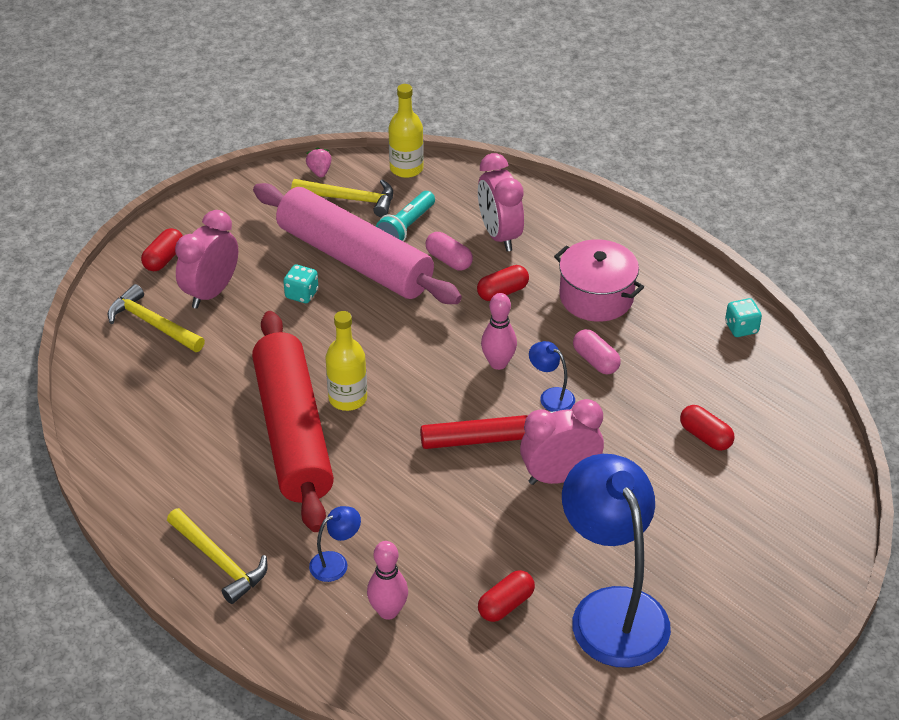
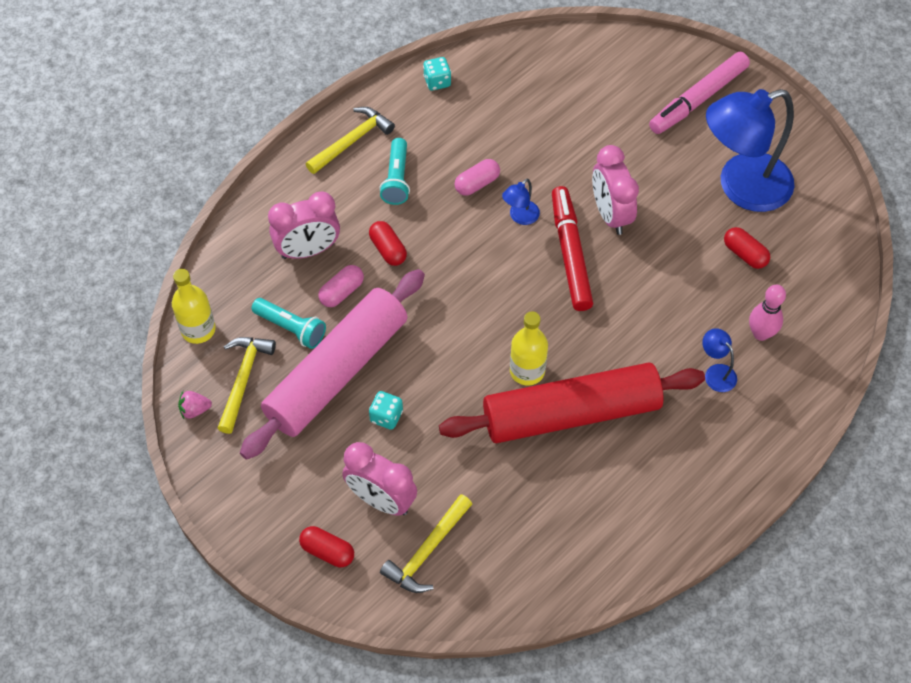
camera: 90 degrees left, 15 degrees up
(220, 562) = (724, 461): yellow hammer -> yellow hammer (352, 141)
(498, 363) = (480, 254): pink bowling pin -> none
(596, 297) = (396, 179): pink pot -> turquoise flashlight
(705, 436) = (562, 116): red capsule -> none
(753, 574) = (698, 99): none -> pink marker

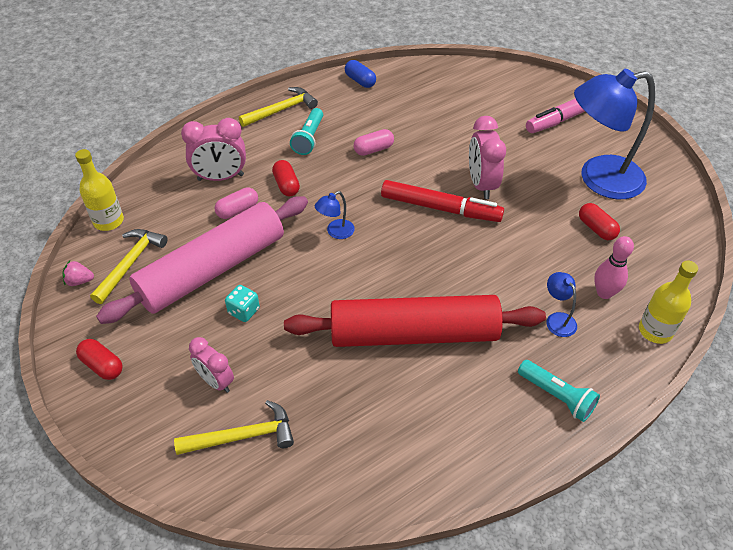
camera: 10 degrees right, 10 degrees down
(291, 328) = (186, 231): turquoise flashlight -> turquoise flashlight (557, 396)
(327, 551) = (149, 420): red capsule -> red capsule (102, 365)
(381, 500) = (216, 381): pink clock -> pink clock, size x0.66
(426, 551) = (243, 436): yellow hammer -> yellow hammer turned 150 degrees counterclockwise
(437, 82) = (360, 81): turquoise dice -> blue capsule
(520, 217) = (403, 177): blue lamp -> blue lamp (335, 232)
(527, 371) = (381, 292): yellow bottle -> yellow bottle (655, 331)
(570, 253) = (440, 208): red marker -> red marker turned 105 degrees clockwise

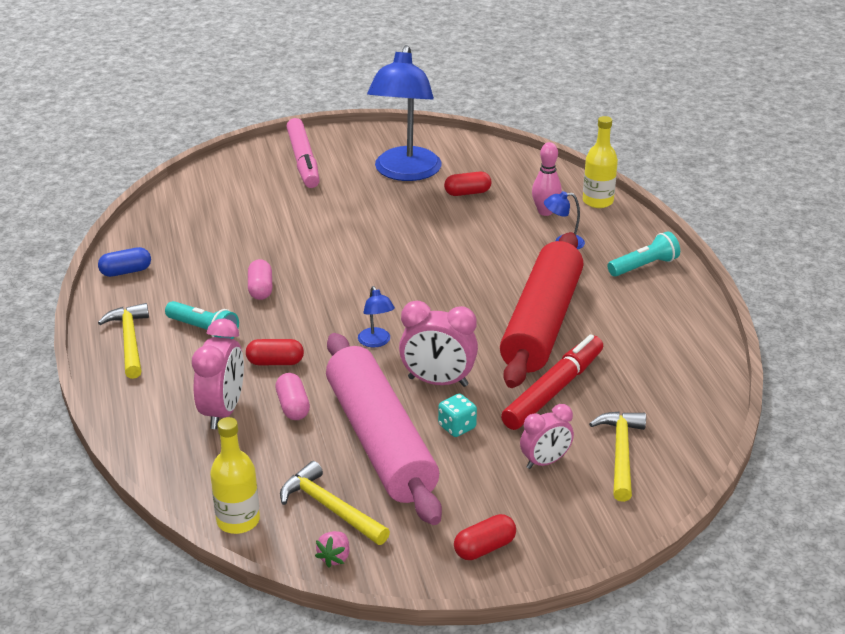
camera: 70 degrees left, 15 degrees down
(440, 208) = (384, 268): red marker -> red marker (553, 390)
(481, 184) = (367, 236): pink clock -> pink clock (438, 382)

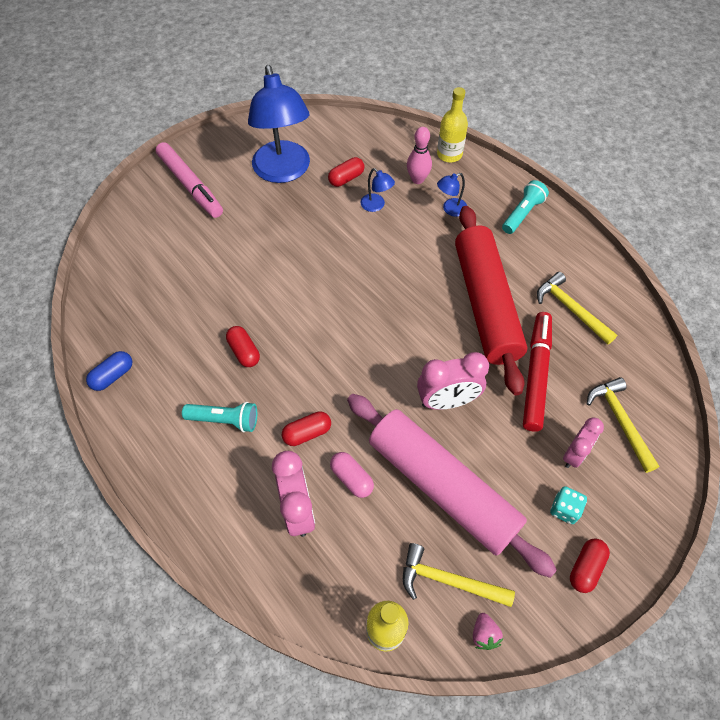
camera: 25 degrees left, 25 degrees up
(130, 340) = (167, 459): yellow hammer -> yellow hammer (570, 309)
(260, 289) = (244, 352): pink capsule -> red capsule
(376, 342) = (374, 376): blue lamp -> blue lamp (376, 206)
(457, 427) = (490, 445): turquoise dice -> turquoise dice (564, 509)

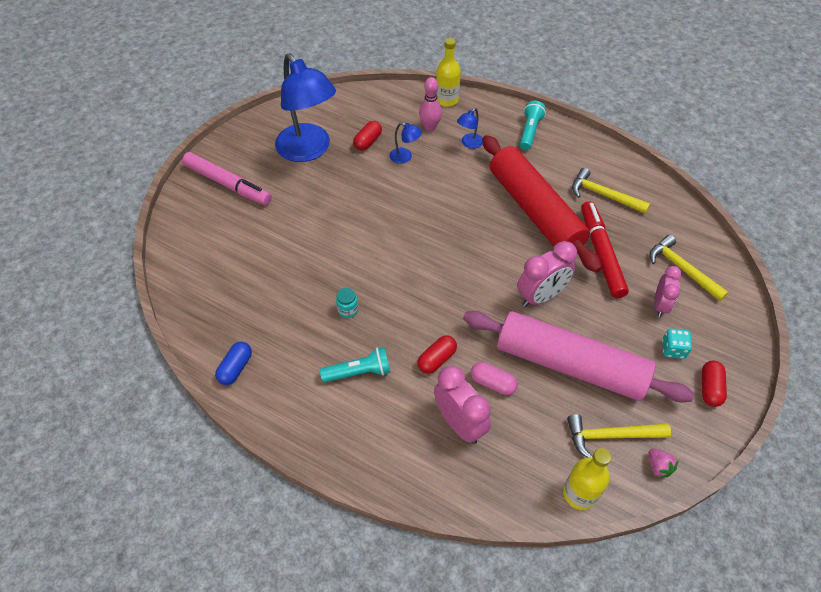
camera: 20 degrees left, 5 degrees down
(244, 352) = (348, 310): red capsule -> turquoise jar

